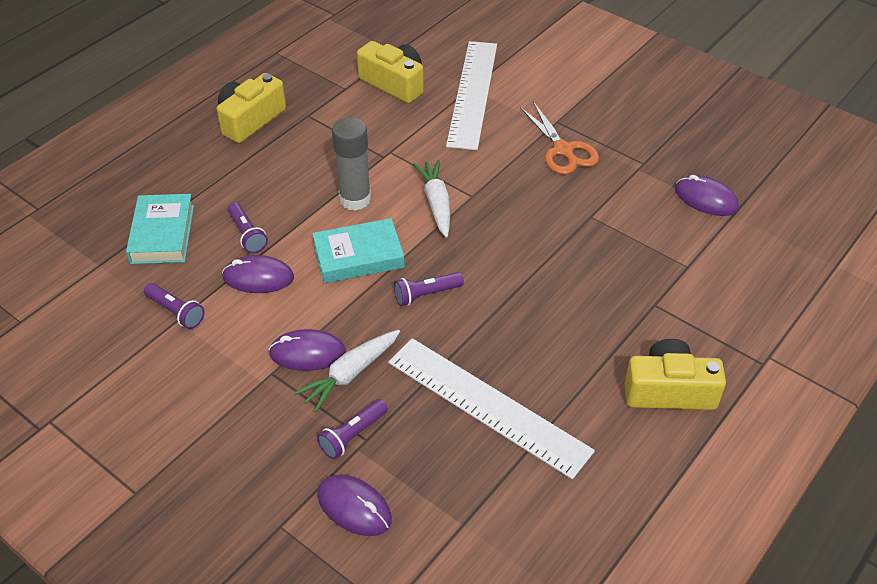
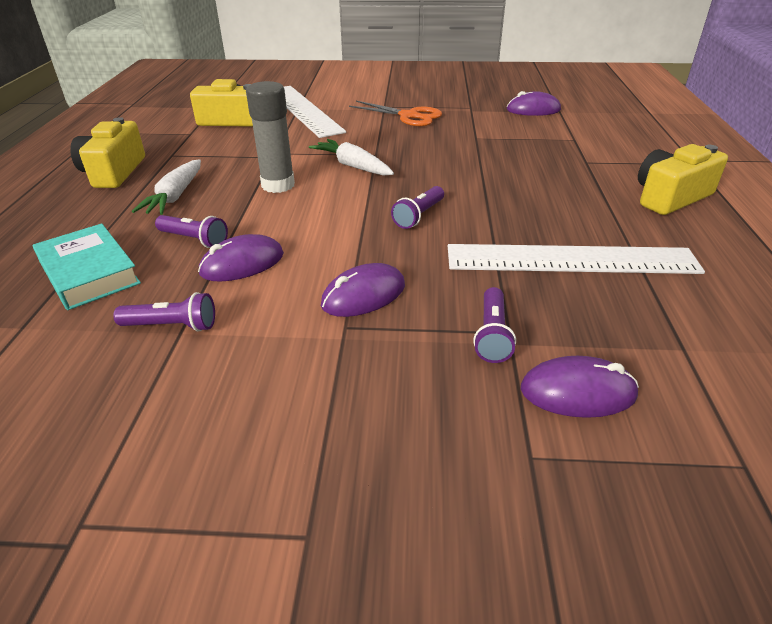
camera: 35 degrees left, 10 degrees down
(351, 374) = (426, 291): white carrot -> white carrot (175, 196)
(358, 256) = (327, 215): turquoise book -> none

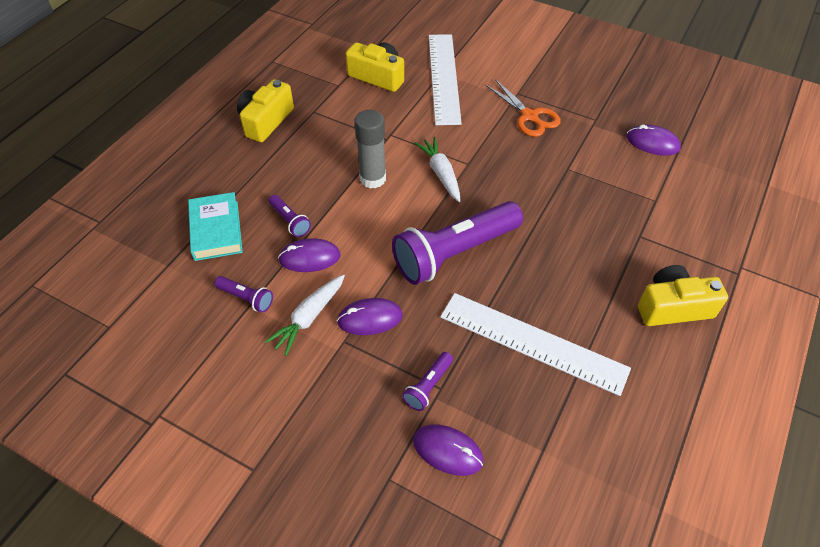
camera: 25 degrees right, 15 degrees up
(175, 196) = (296, 166): white carrot -> white carrot (309, 317)
(419, 216) = (455, 253): purple flashlight -> purple flashlight, size x2.32

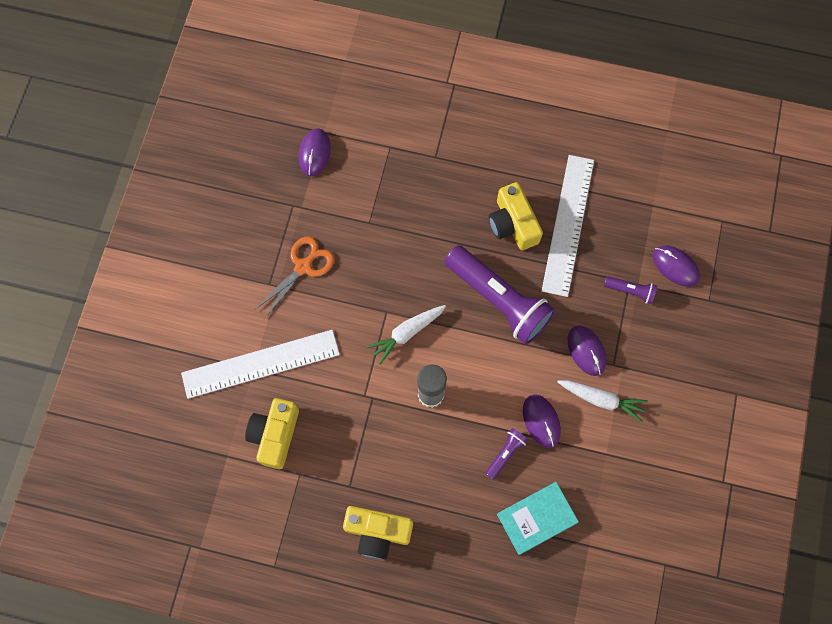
camera: 105 degrees left, 20 degrees up
(246, 298) = (600, 459): purple flashlight -> none
(447, 451) = (675, 266): purple mouse -> purple mouse turned 60 degrees counterclockwise
(673, 307) = (502, 129): yellow camera -> yellow camera (513, 224)

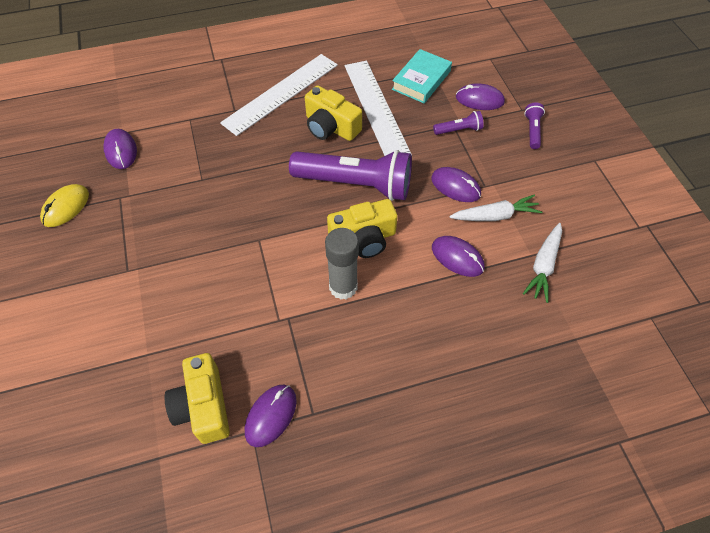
camera: 30 degrees left, 15 degrees down
(246, 192) = (66, 207): none -> yellow mouse
(261, 364) = (153, 345): white ruler -> white ruler (281, 93)
(303, 266) = (155, 240): orange scissors -> none
(319, 470) = (271, 415): none -> purple mouse
(377, 532) = (370, 443): yellow camera -> yellow camera (363, 239)
(407, 333) = (289, 247): white carrot -> white carrot (543, 265)
(505, 454) = (445, 301): purple flashlight -> purple flashlight (532, 131)
(536, 518) = (513, 341): turquoise book -> turquoise book (421, 80)

